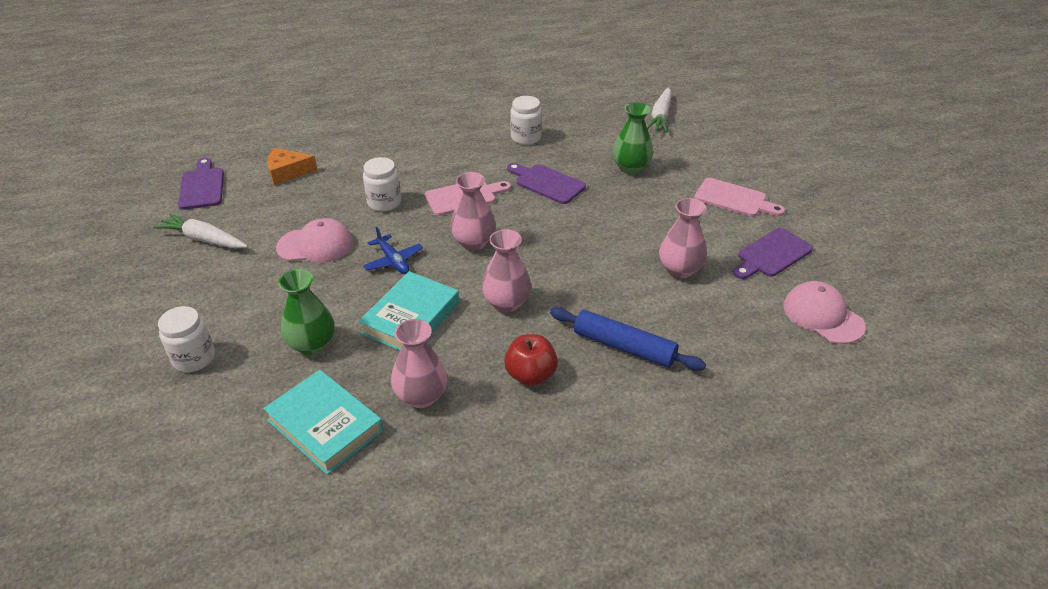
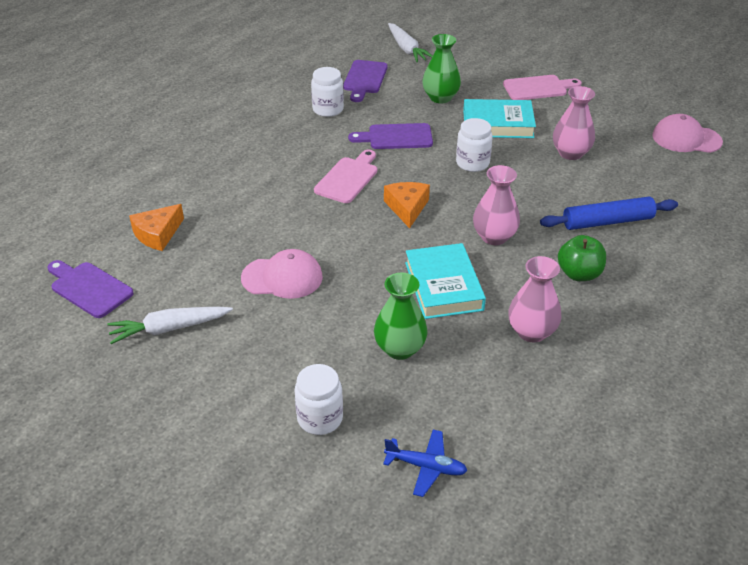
camera: 40 degrees left, 0 degrees up
(315, 245) = (282, 277): pink cap -> pink cap turned 45 degrees clockwise
(325, 426) = (497, 394): turquoise book -> turquoise book (498, 124)
(384, 202) = (288, 215): white jar -> white jar (472, 163)
(393, 261) = (366, 254): blue plane -> blue plane (426, 467)
(473, 242) = (407, 208): pink vase -> orange cheese
(530, 375) = (579, 274): red apple -> green apple
(772, 254) = (609, 114): purple cutting board -> purple cutting board (364, 79)

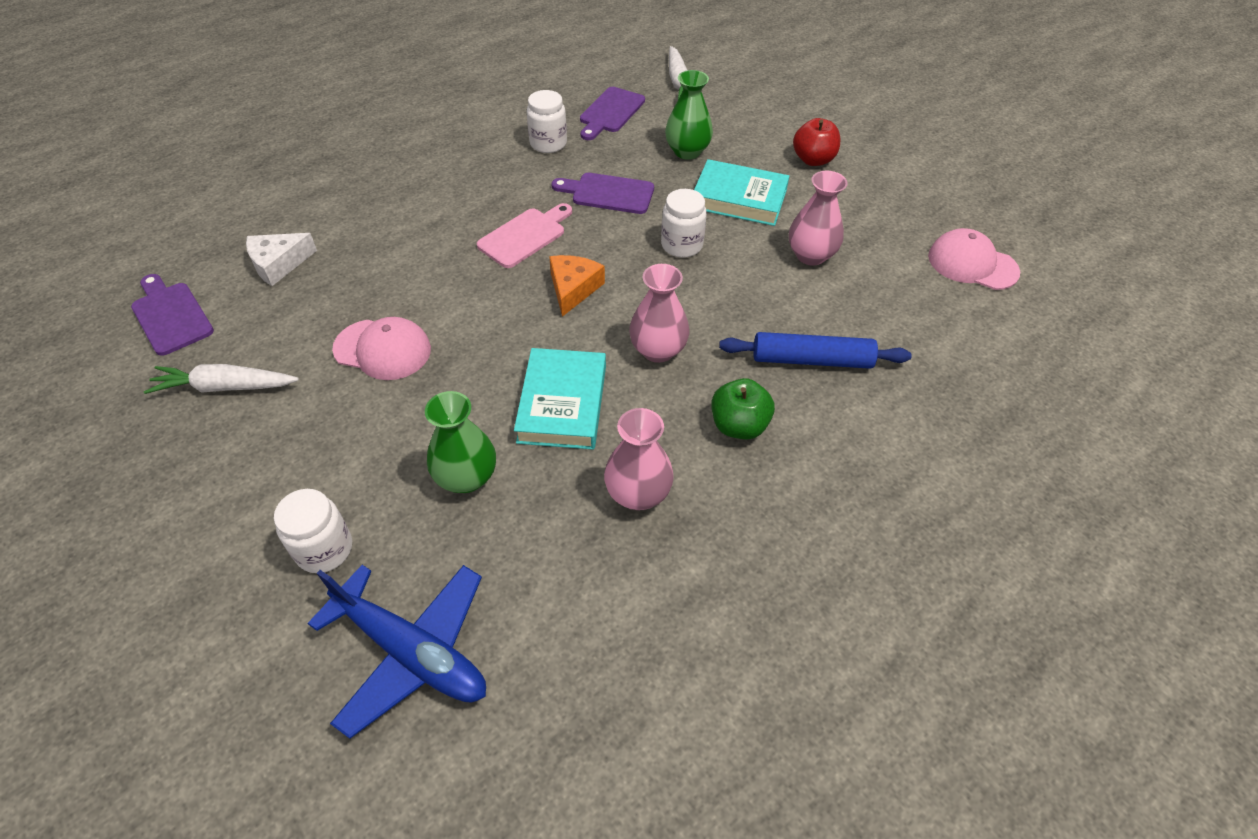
camera: 15 degrees right, 10 degrees up
(157, 234) = (278, 264): orange cheese -> white cheese
(426, 467) = (412, 652): blue plane -> blue plane, size x1.83
(538, 88) = (813, 160): pink cutting board -> red apple

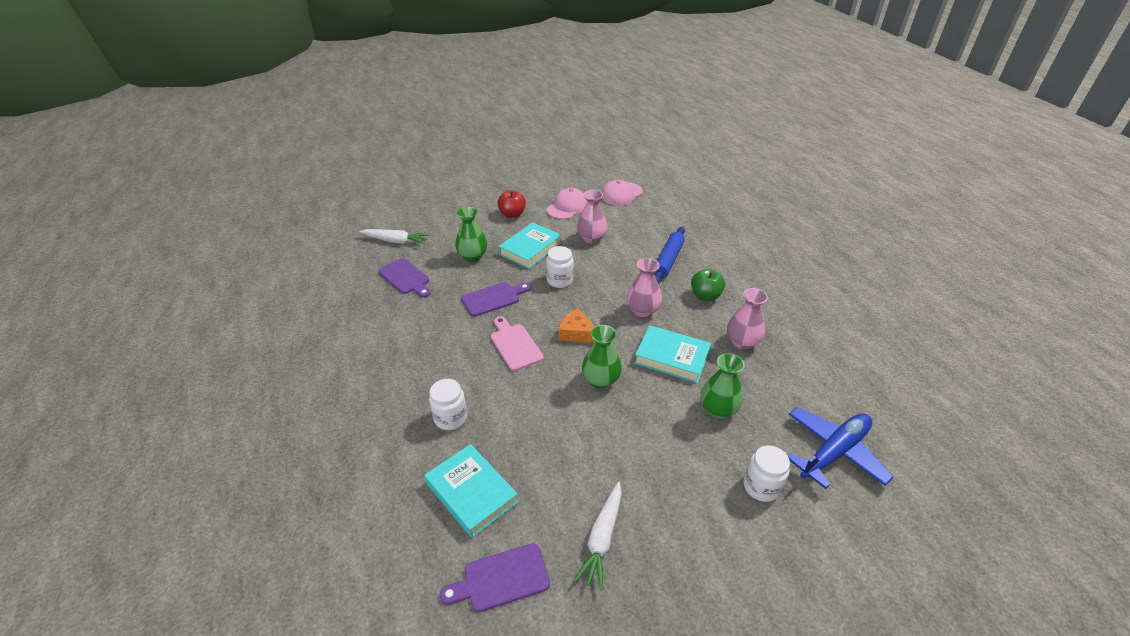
camera: 70 degrees left, 10 degrees down
(278, 264) = (471, 493): white cheese -> turquoise book
(383, 349) = (596, 436): pink cap -> pink cap (567, 207)
(486, 333) = (600, 380): none -> green vase
(548, 144) = (420, 314): white jar -> white jar (450, 418)
(608, 193) = (493, 298): purple cutting board -> purple cutting board turned 150 degrees counterclockwise

